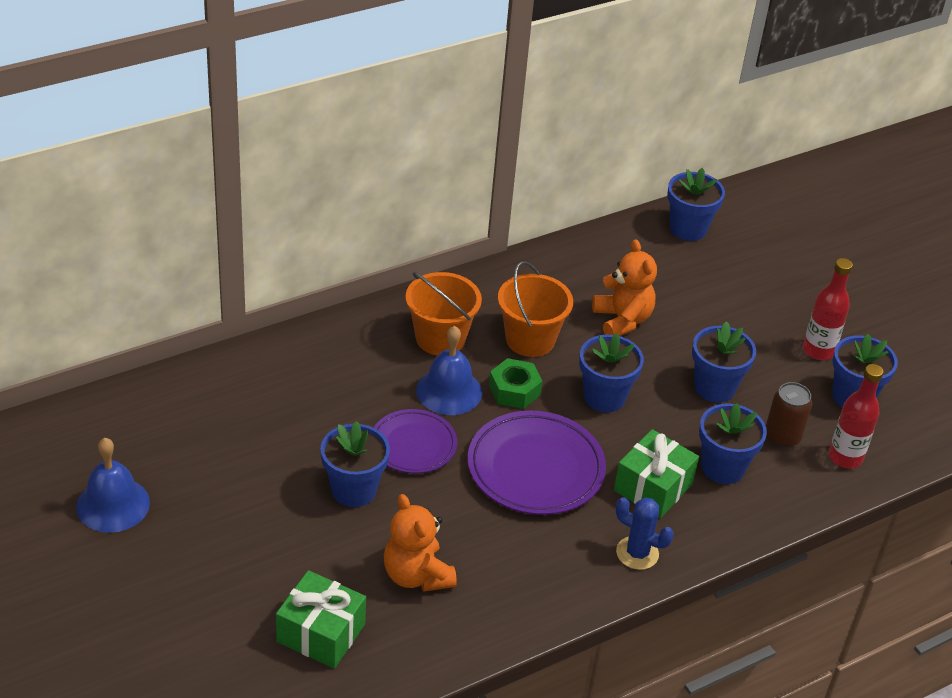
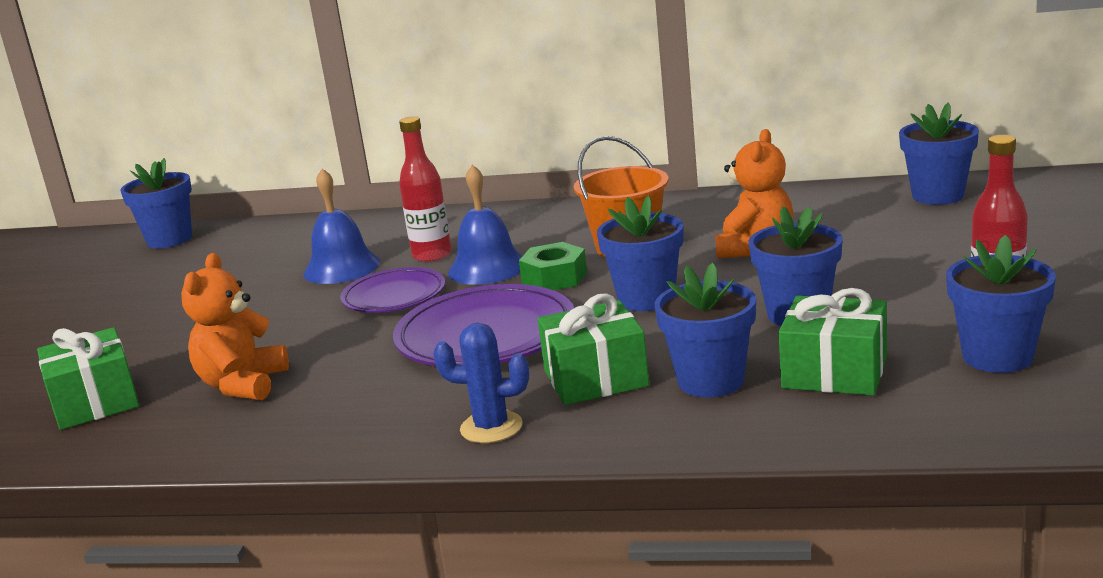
camera: 45 degrees right, 20 degrees down
(113, 504) = (102, 284): blue bell -> blue bell (342, 268)
(354, 490) = (291, 314): blue flower pot -> blue flower pot (169, 240)
(440, 338) = (536, 234): orange bucket -> none
(637, 553) = (491, 427): blue cactus -> blue cactus turned 60 degrees counterclockwise
(782, 437) = (834, 372): brown can -> green gift
(845, 457) = (908, 409): red bottle -> red bottle (432, 255)

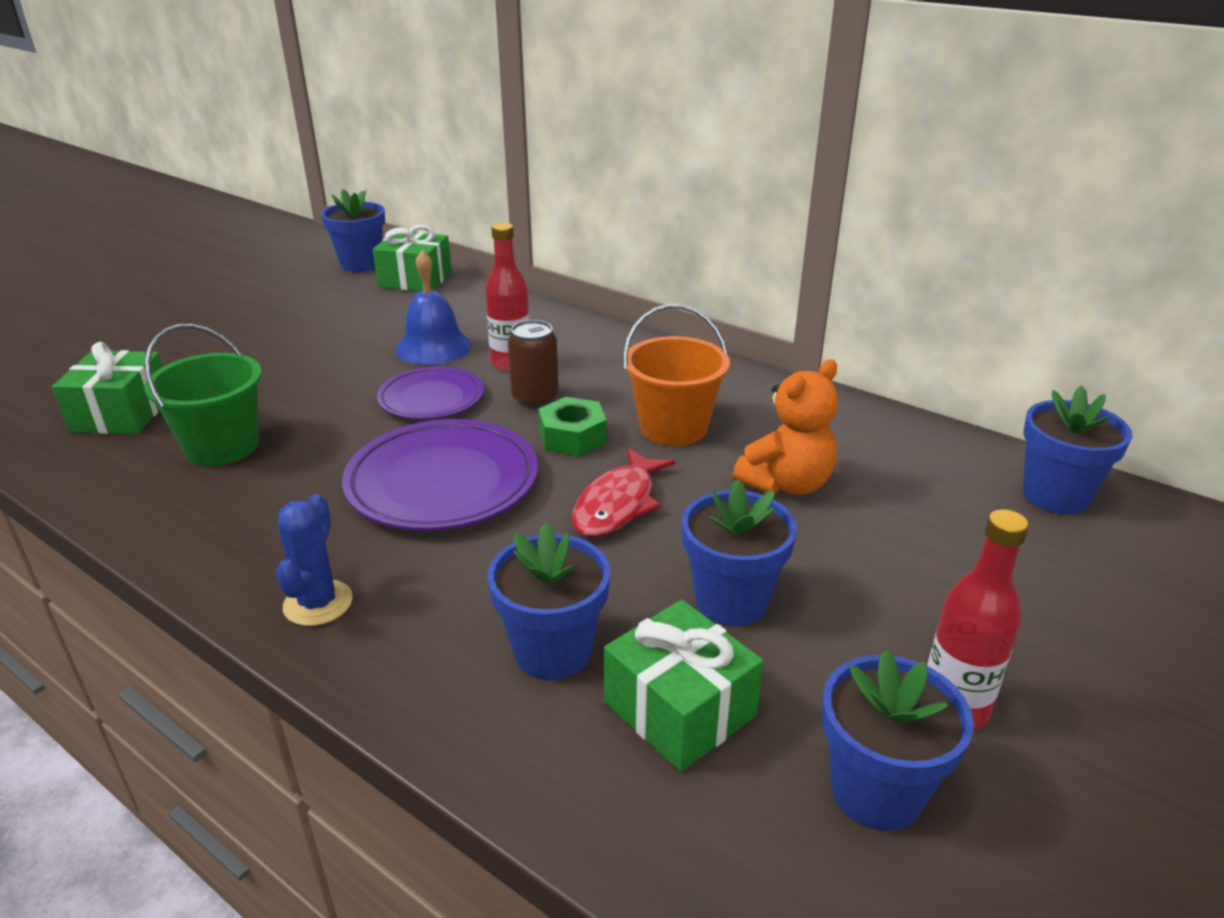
camera: 25 degrees right, 10 degrees up
(243, 385) = (222, 446): orange teddy bear -> green bucket
(487, 268) = (535, 398): blue bell -> brown can
(491, 427) = (318, 603): blue cactus -> blue cactus turned 60 degrees clockwise
(595, 378) = (464, 587): green gift -> green gift (415, 280)
(646, 299) = (618, 504): blue flower pot -> red fish

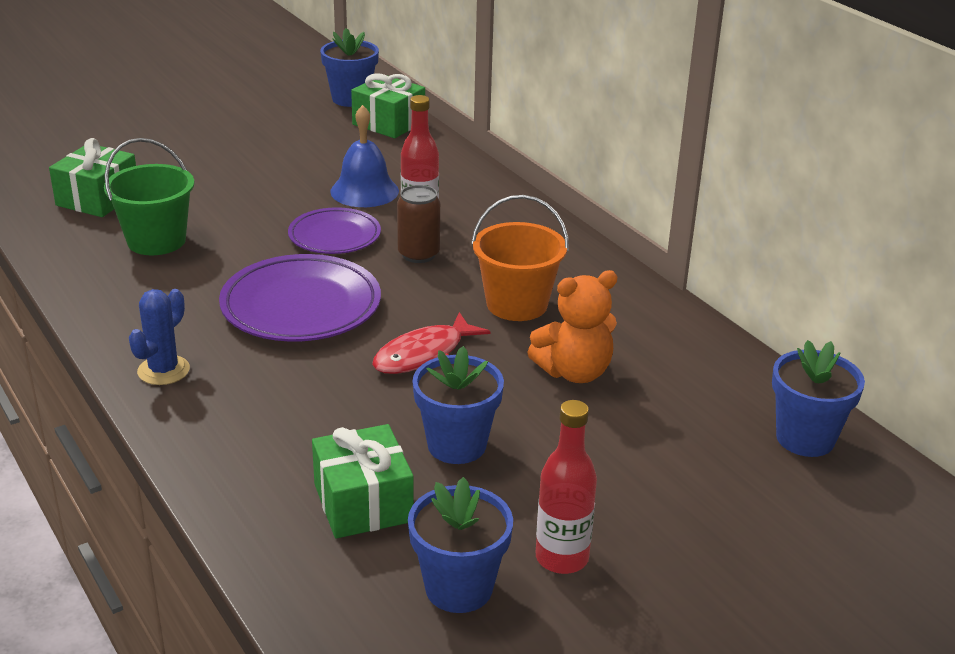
camera: 20 degrees right, 0 degrees up
(552, 651) = (302, 443): blue flower pot -> none
(573, 437) = (426, 293): green nut -> none

